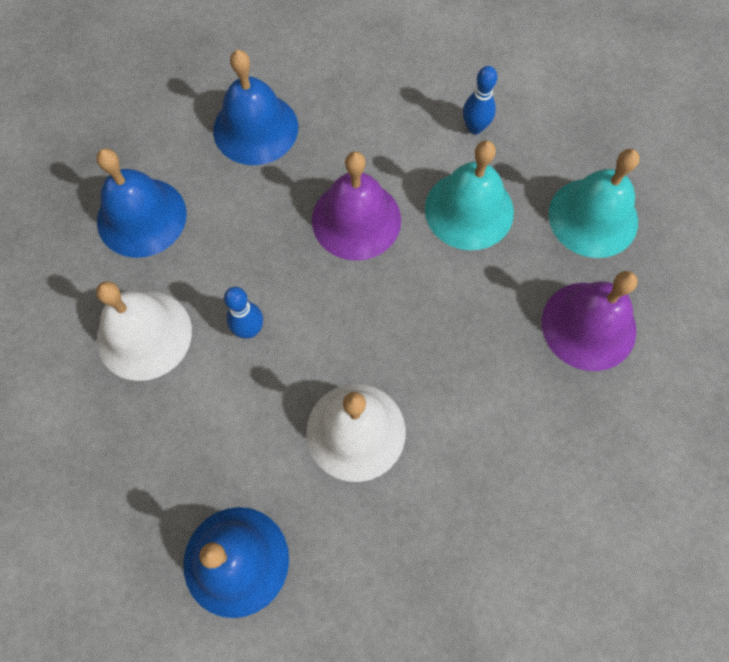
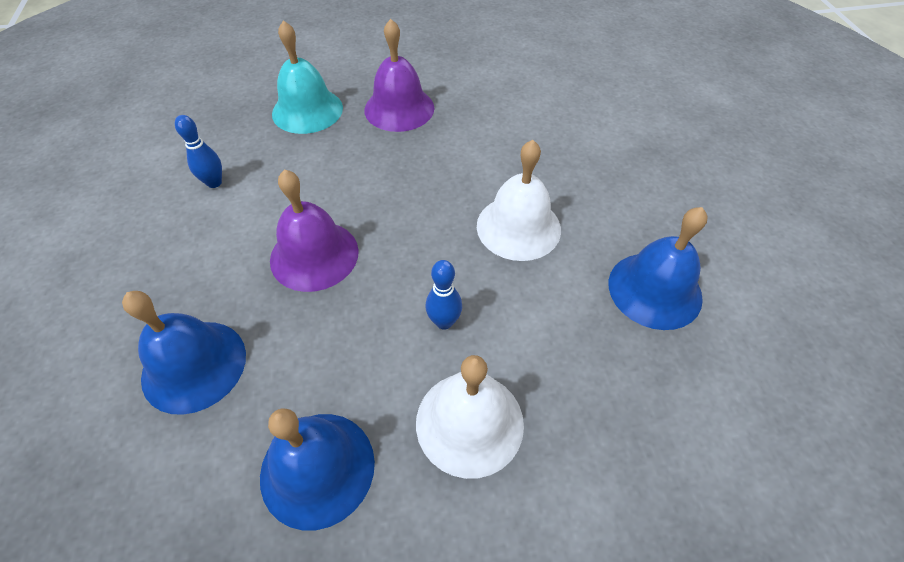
camera: 100 degrees left, 15 degrees down
(469, 210) = (302, 179): turquoise bell -> none

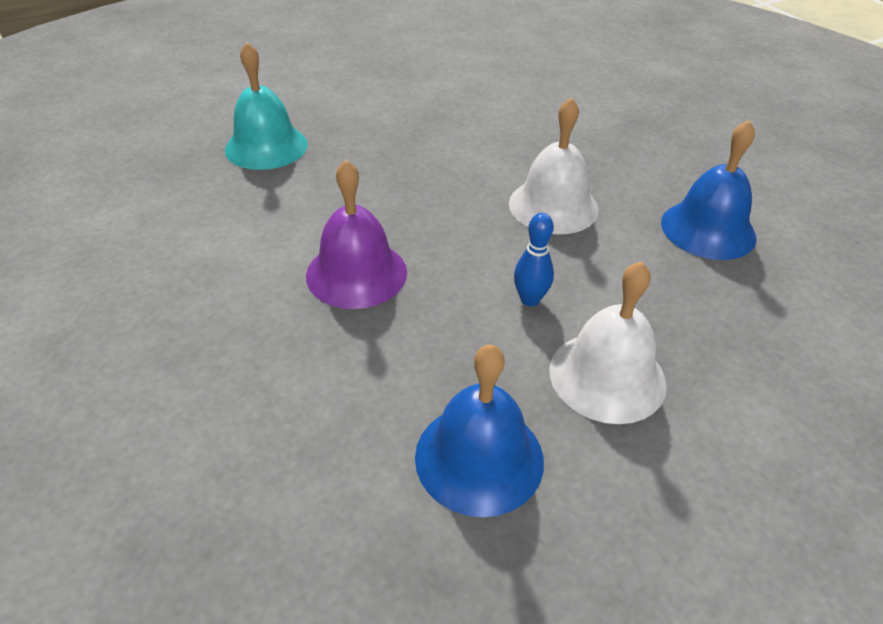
camera: 20 degrees left, 10 degrees down
(194, 365) = (281, 404): blue bell -> none
(214, 183) = (197, 231): blue bowling pin -> none
(399, 108) = (368, 128): purple bell -> none

